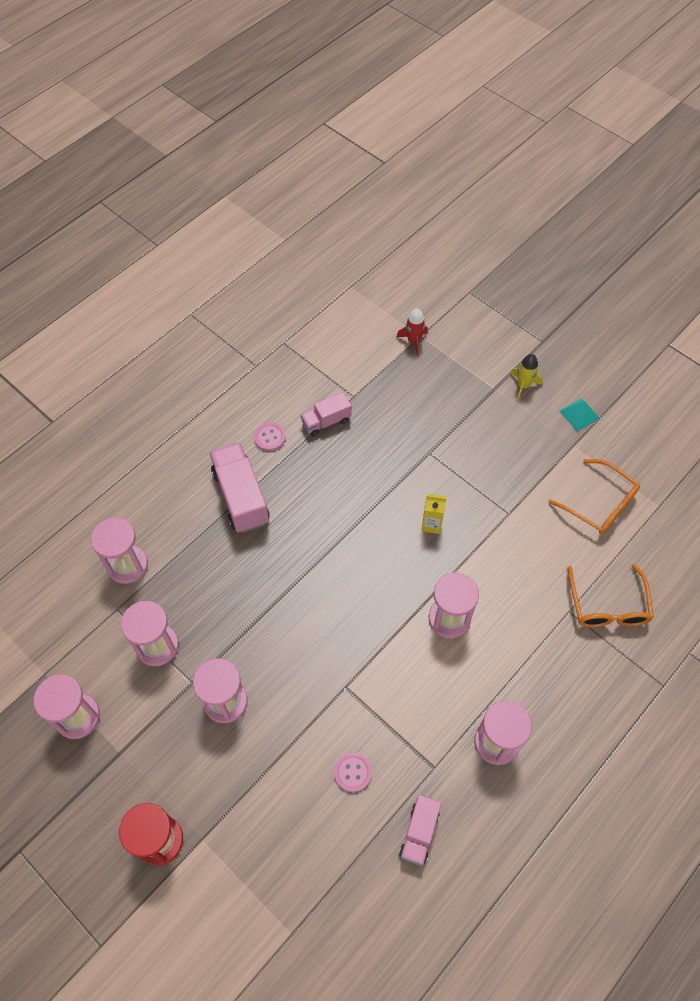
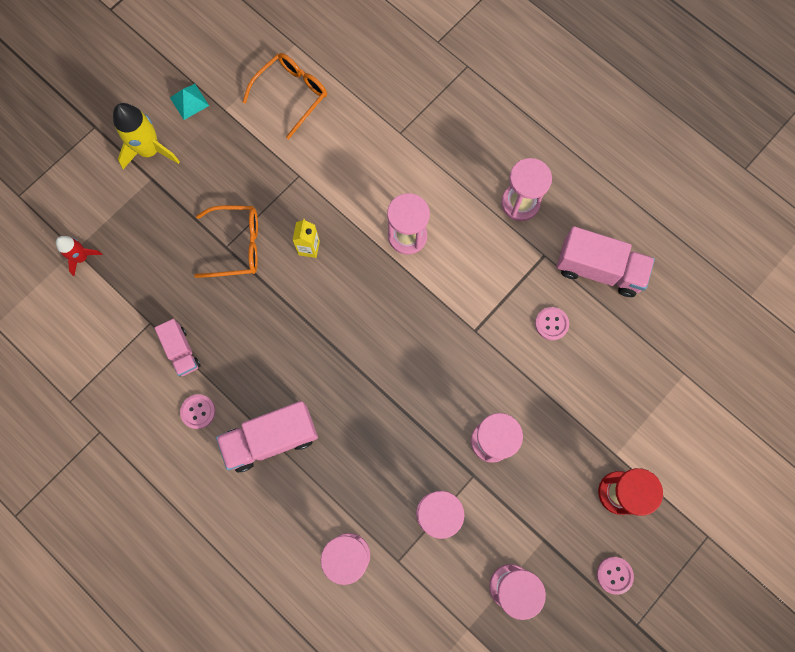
camera: 90 degrees left, 15 degrees up
(73, 829) = (614, 575): none -> pink button
(419, 833) = (598, 269): pink truck -> pink truck, size x1.70
(523, 385) = (150, 150): yellow rocket -> yellow rocket, size x1.67
(607, 606) = (395, 100): orange glasses -> orange glasses (237, 245)

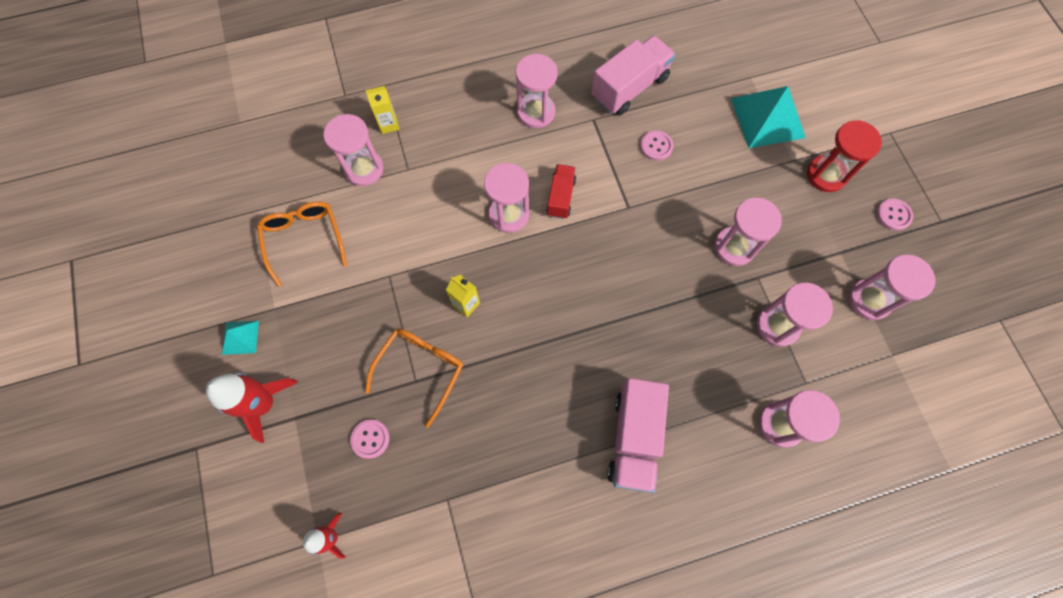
camera: 60 degrees left, 5 degrees down
(150, 150) = (263, 403): yellow rocket -> red rocket
(181, 351) = (496, 482): pink truck -> none
(198, 411) = (568, 497): pink button -> pink button (370, 439)
(379, 99) = (364, 169): none -> pink hourglass
(432, 93) = (389, 124): none -> yellow carton
(449, 269) = (561, 197): none -> red truck
(648, 410) = (767, 117): none -> turquoise pyramid

